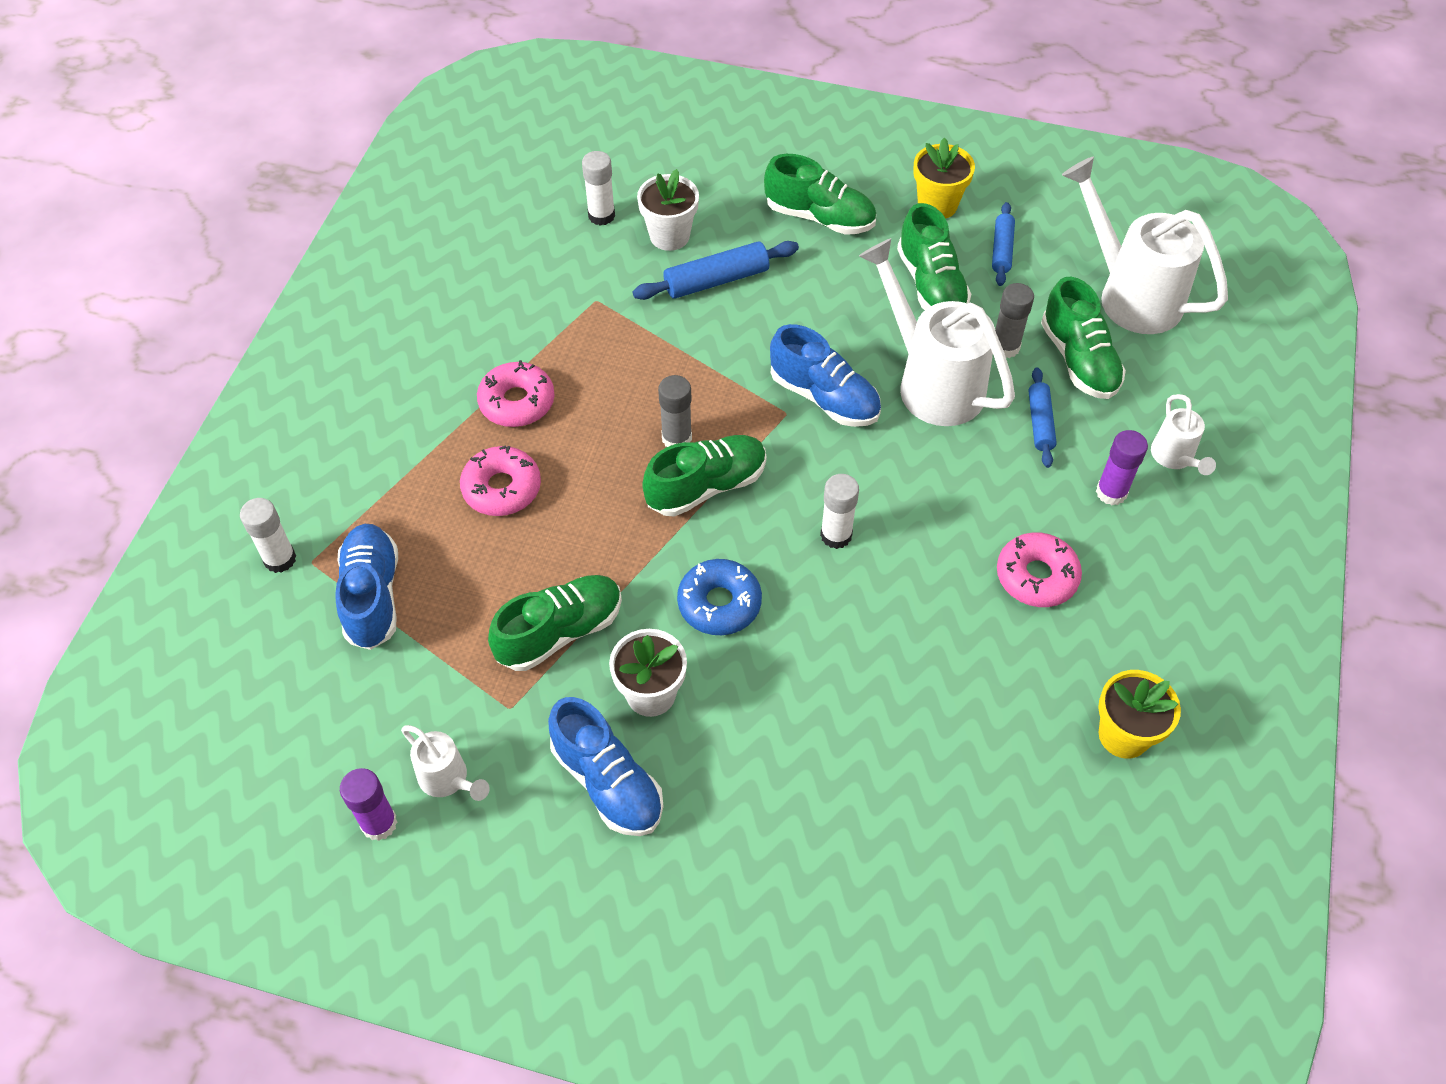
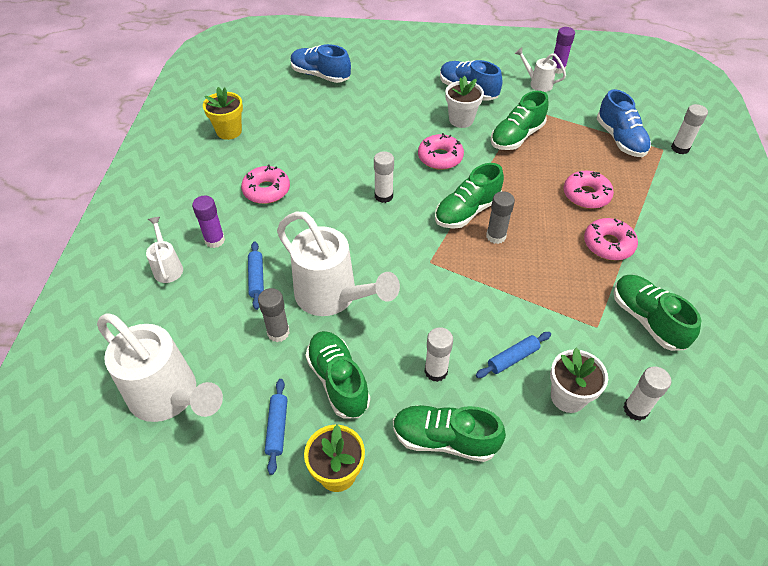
camera: 170 degrees right, 5 degrees down
(716, 280) = (512, 358): blue rolling pin -> blue rolling pin, size x0.65
(719, 603) = (440, 157): blue donut -> pink donut
(813, 279) = (436, 371): none -> white glue stick
(824, 397) = (407, 275): blue shoe -> blue shoe (320, 75)
(1078, 360) = (223, 330): green shoe -> green shoe (647, 320)

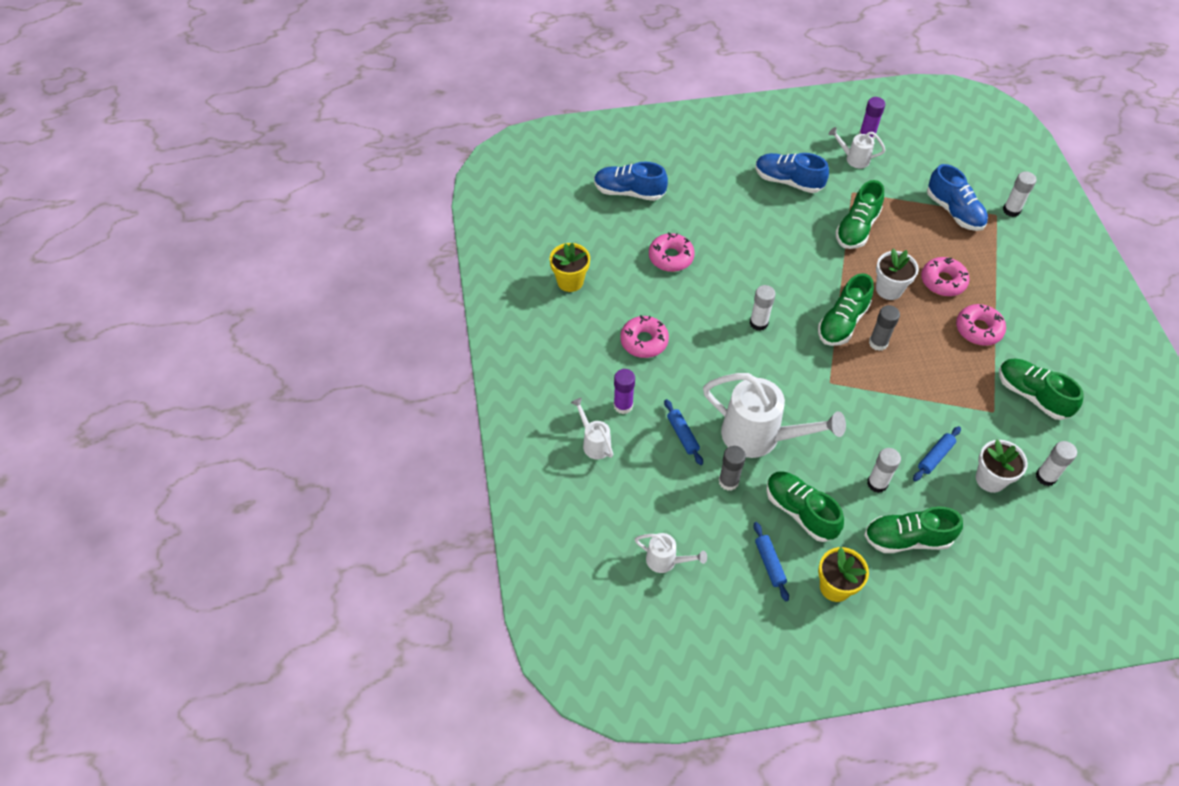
camera: 15 degrees left, 5 degrees up
(170, 397) = (666, 561): white watering can -> white watering can, size x0.49
(440, 157) = (793, 268): pink donut -> pink donut (671, 257)
(461, 120) = (796, 219): white flower pot -> white flower pot (889, 289)

